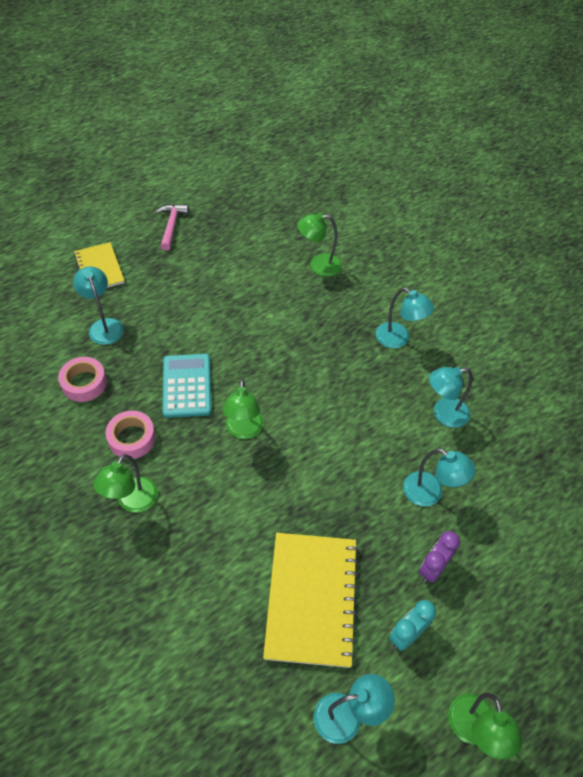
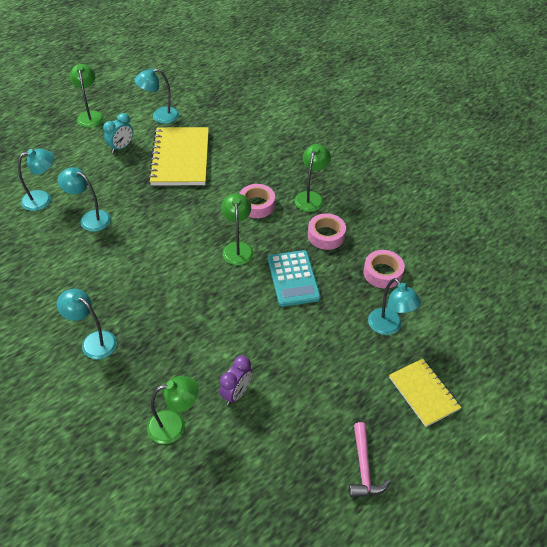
camera: 175 degrees right, 5 degrees down
(209, 495) = (257, 205): none -> pink tape
(433, 568) = (98, 178): purple clock -> purple clock (236, 393)
(443, 414) = (65, 275): turquoise lamp -> turquoise lamp (43, 199)

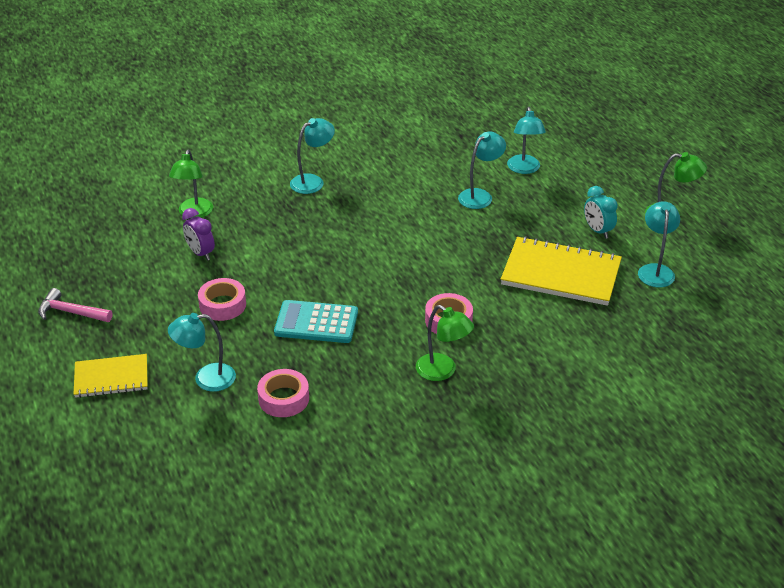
camera: 110 degrees right, 10 degrees down
(237, 248) = (384, 291): green lamp -> none
(326, 235) = (368, 367): pink tape -> pink tape (222, 305)

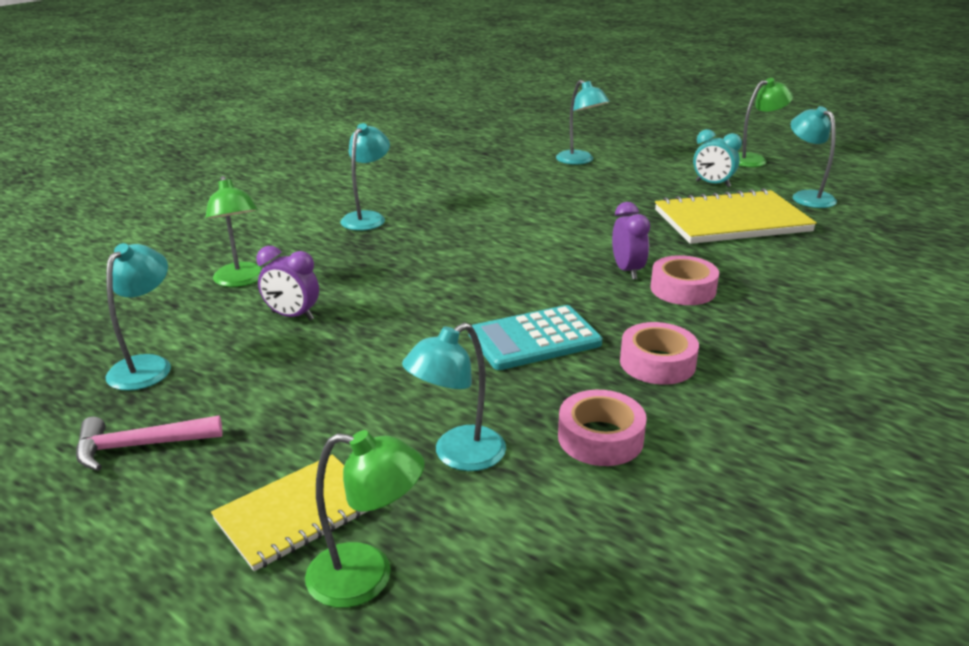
camera: 30 degrees left, 10 degrees down
(222, 305) = (384, 360): pink tape -> pink tape (657, 363)
(431, 292) = (627, 271): none -> purple clock
(443, 371) = (748, 337): green lamp -> green lamp (367, 577)
(480, 196) = (565, 187): turquoise lamp -> turquoise lamp (147, 365)

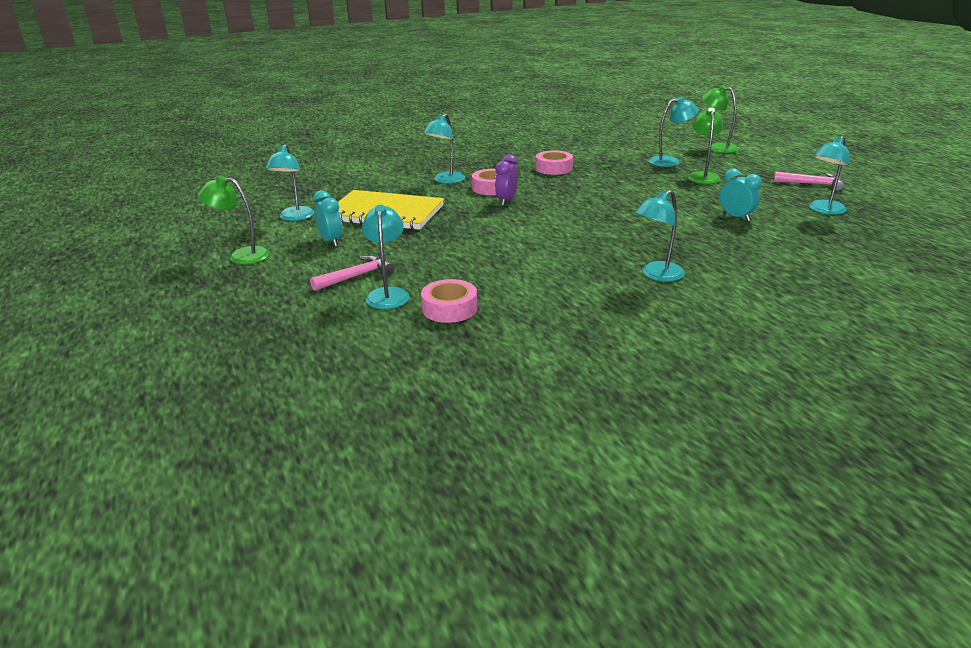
camera: 150 degrees left, 0 degrees up
(241, 281) = (773, 244): green lamp -> green lamp (702, 176)
(292, 316) = (736, 217): purple clock -> turquoise clock
(297, 514) = (739, 160): yellow notebook -> none
(534, 339) = (601, 184): turquoise calculator -> none
(600, 438) = (608, 156): pink tape -> pink tape (449, 308)
(628, 166) = (357, 276): none -> pink hammer
(768, 287) = (445, 180): none -> turquoise lamp

